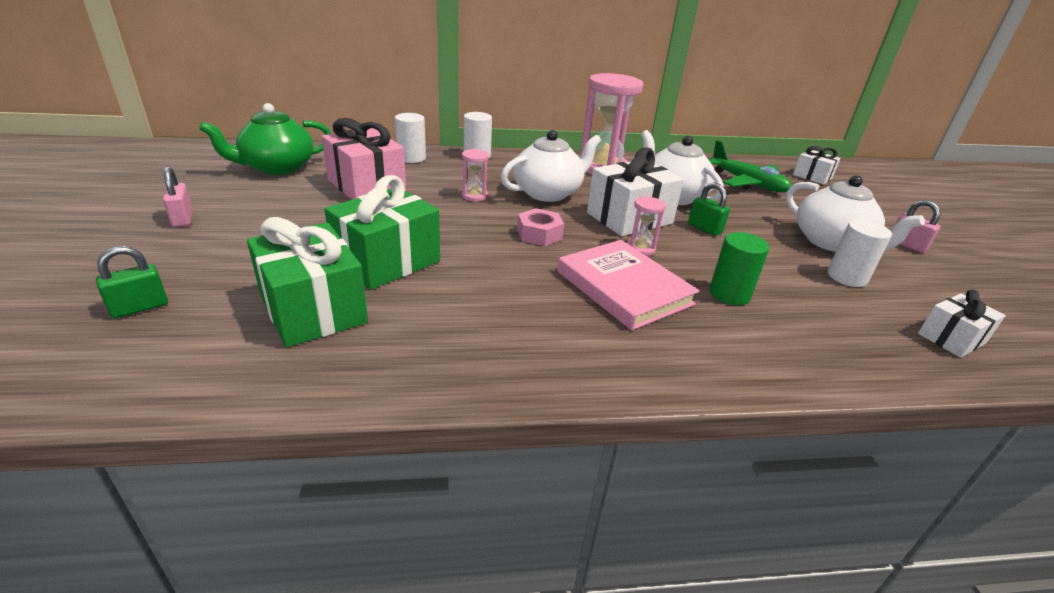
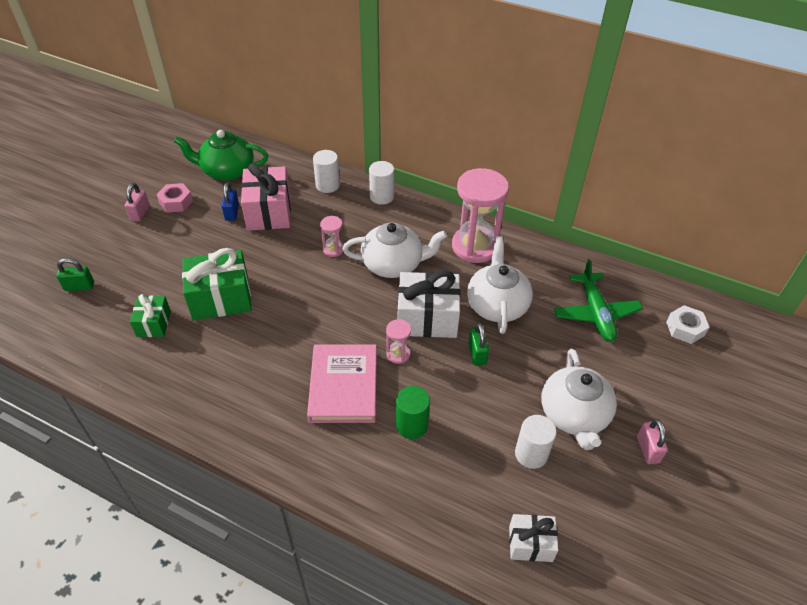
camera: 35 degrees right, 15 degrees up
(313, 309) = (153, 323): green gift -> green gift, size x0.56
(320, 194) = (232, 213): none -> blue padlock
(539, 234) = (340, 310): pink nut -> pink nut (176, 202)
(812, 176) = (685, 328): white gift -> white nut

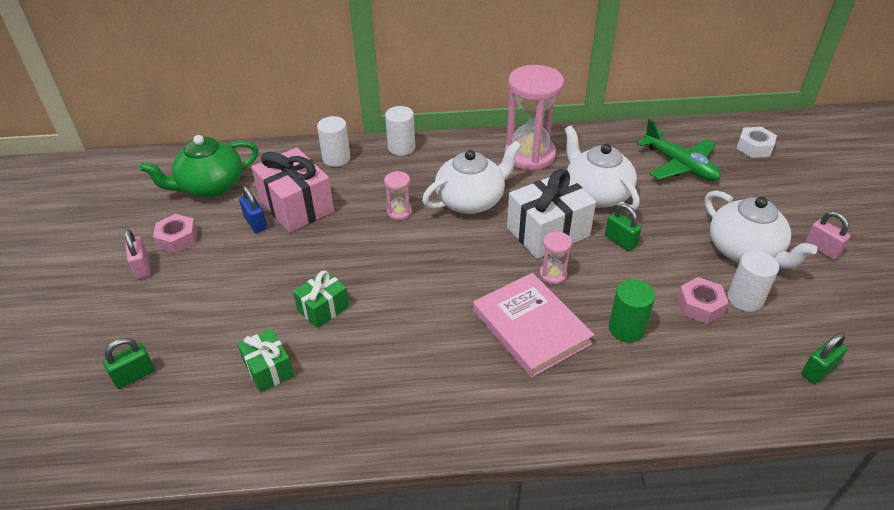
camera: 30 degrees left, 5 degrees down
(221, 298) = (323, 308): green gift -> green gift, size x0.56
(488, 439) = (700, 305): none -> pink nut
(530, 543) = (818, 370): white gift -> green padlock

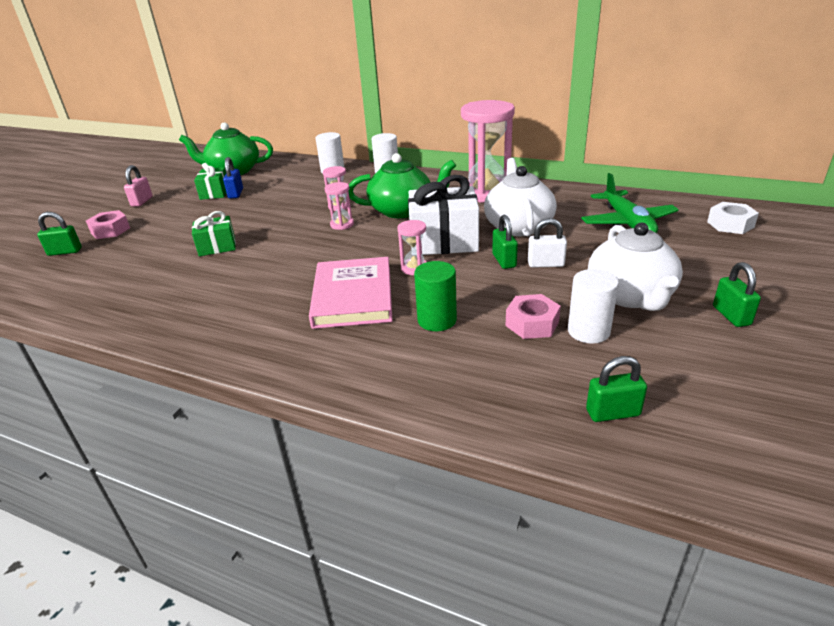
camera: 30 degrees right, 10 degrees down
(177, 239) = (180, 192): pink nut -> pink nut (110, 230)
(268, 369) = (140, 270): green gift -> green gift (215, 193)
(297, 206) = (273, 190): pink gift -> none
(428, 237) = (342, 224): none -> pink hourglass
(471, 200) = (403, 210): white teapot -> green teapot
(656, 235) = (545, 264): none -> white padlock
(822, 249) = (731, 315): pink padlock -> green padlock

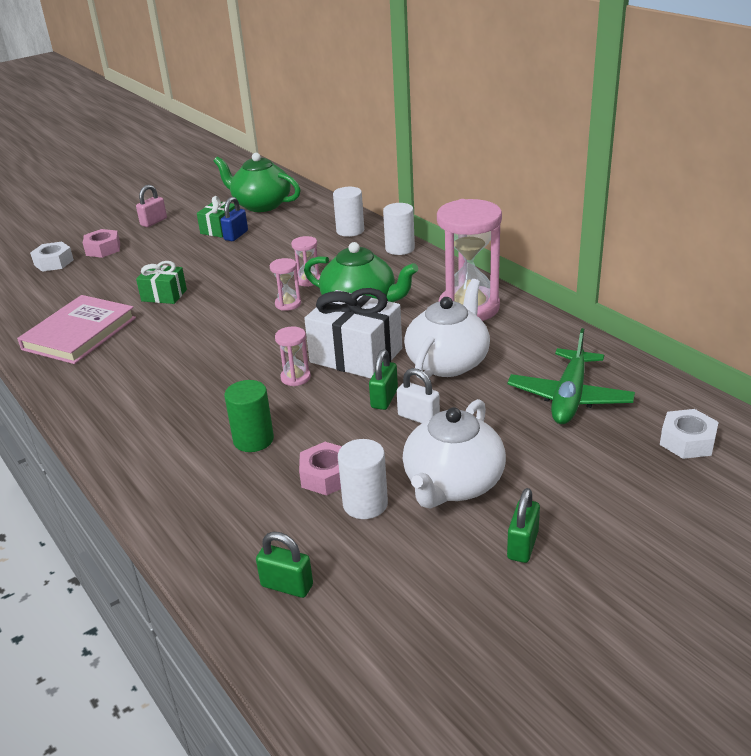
camera: 30 degrees right, 0 degrees up
(65, 252) = (54, 262): green padlock -> white nut
(353, 296) = (214, 389): pink book -> pink book (79, 333)

